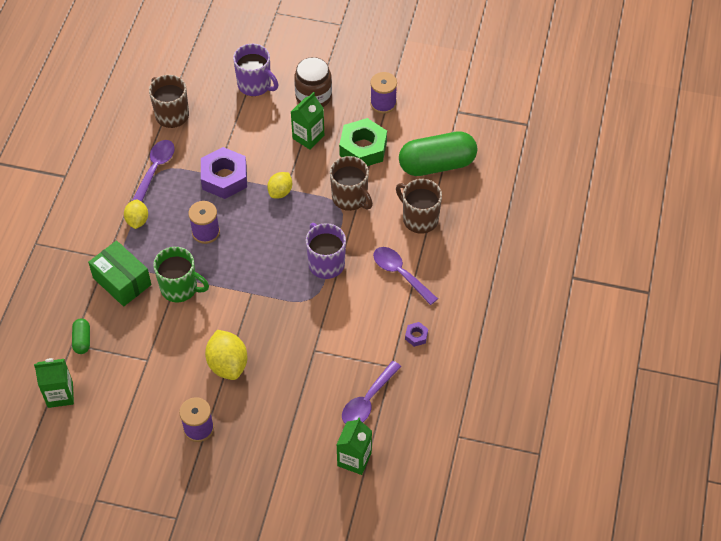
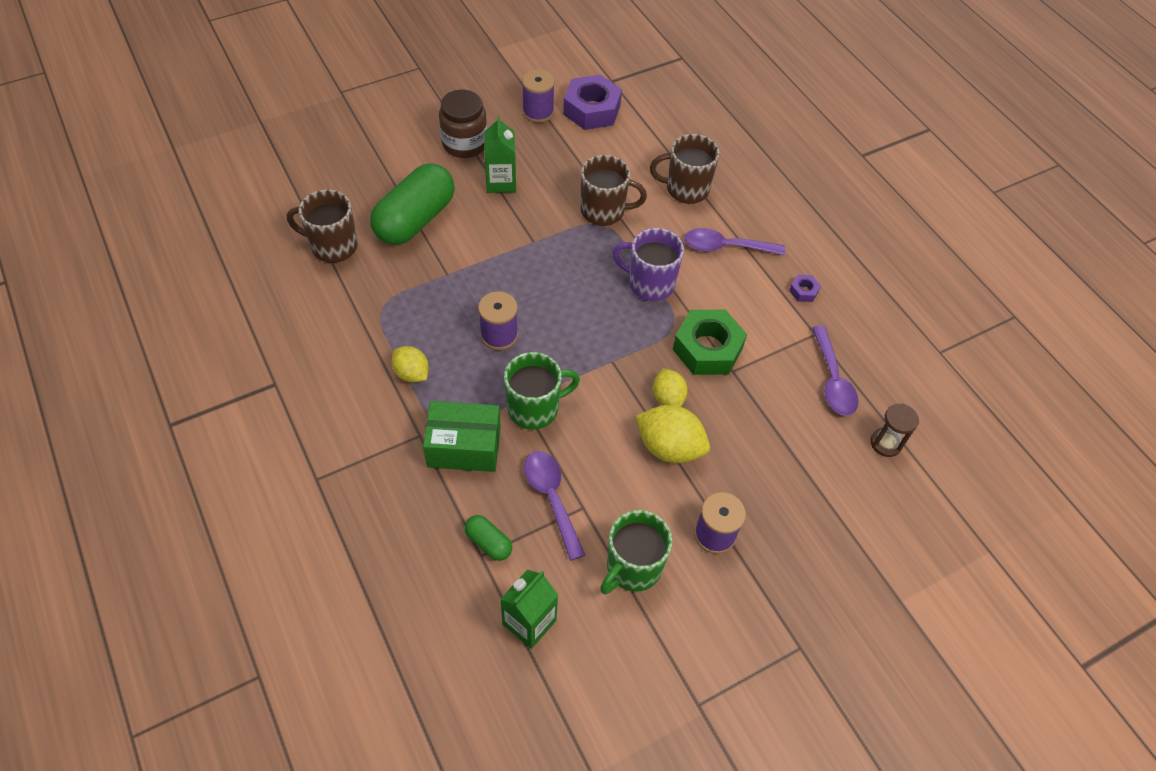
camera: 45 degrees left, 0 degrees up
(138, 410) = (632, 567): none -> green mug
(155, 169) = (374, 309): purple spoon -> purple spoon (552, 498)
(224, 178) = (459, 271): purple nut -> purple nut (591, 110)
(255, 85) = (393, 167): purple mug -> none
(280, 192) = (531, 248): yellow lemon -> yellow lemon (668, 398)
(354, 459) = (885, 443): green carton -> brown hourglass
(363, 148) = (564, 161): green nut -> green nut (707, 349)
(437, 164) = (646, 134): green capsule -> green capsule (415, 220)

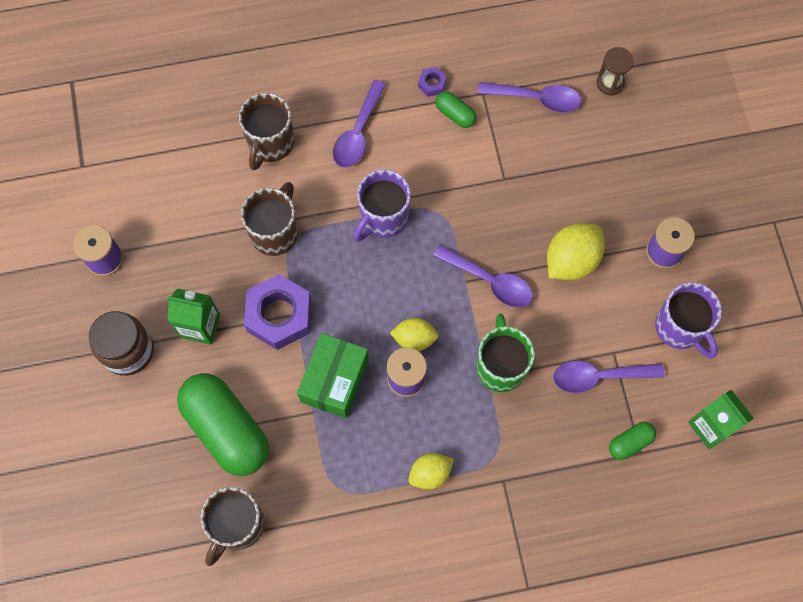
camera: 70 degrees left, 15 degrees up
(464, 447) = (527, 442): green box -> green box (335, 380)
(591, 110) = (121, 201): purple nut -> purple nut (279, 315)
(619, 381) = (489, 281): none -> purple spoon
(632, 567) = (680, 328): green mug -> purple mug
(668, 398) = (519, 244): yellow lemon -> yellow lemon (414, 339)
(707, 349) = (474, 191): green nut -> none
(781, 316) = (455, 114): none -> green capsule

